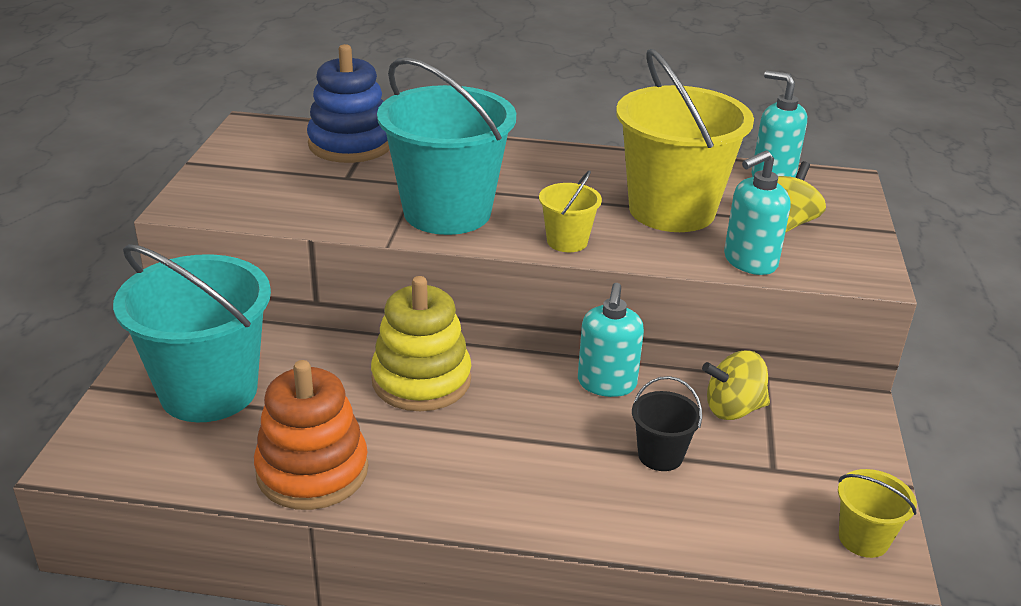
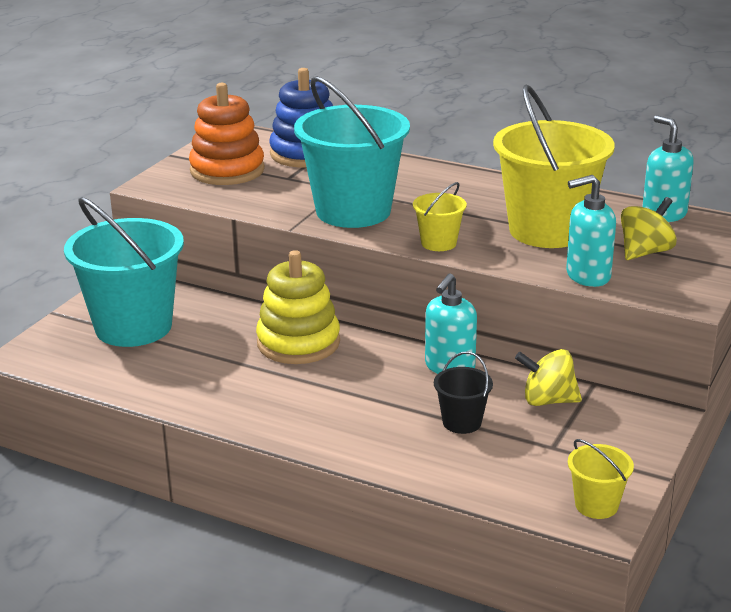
camera: 20 degrees right, 5 degrees down
(312, 471) = (182, 389): orange stacking toy -> orange stacking toy (227, 170)

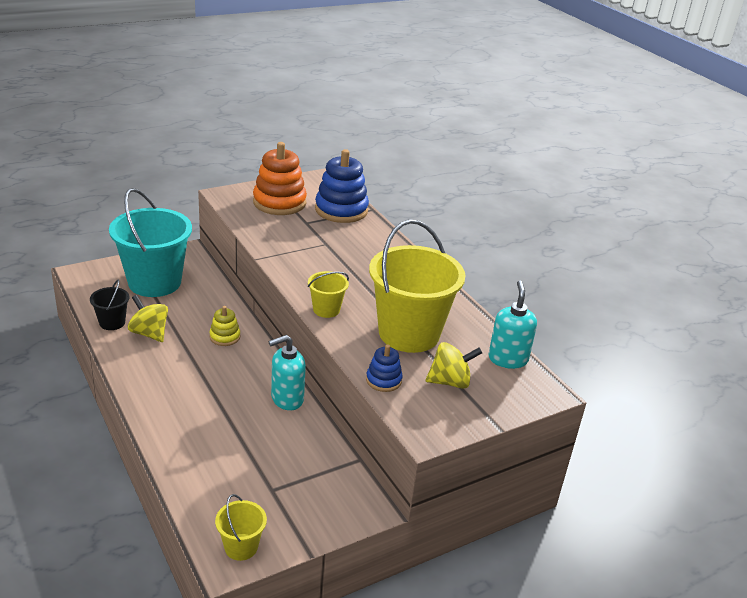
camera: 30 degrees right, 5 degrees up
(298, 343) = (225, 337): yellow stacking toy -> yellow stacking toy, size x0.51
(353, 211) = (309, 263): turquoise bucket -> none
(462, 422) = (242, 441): black bucket -> black bucket (112, 322)
(547, 400) = (313, 455): yellow spinning top -> yellow spinning top (149, 333)
(587, 276) = (383, 380): turquoise soap dispenser -> blue stacking toy

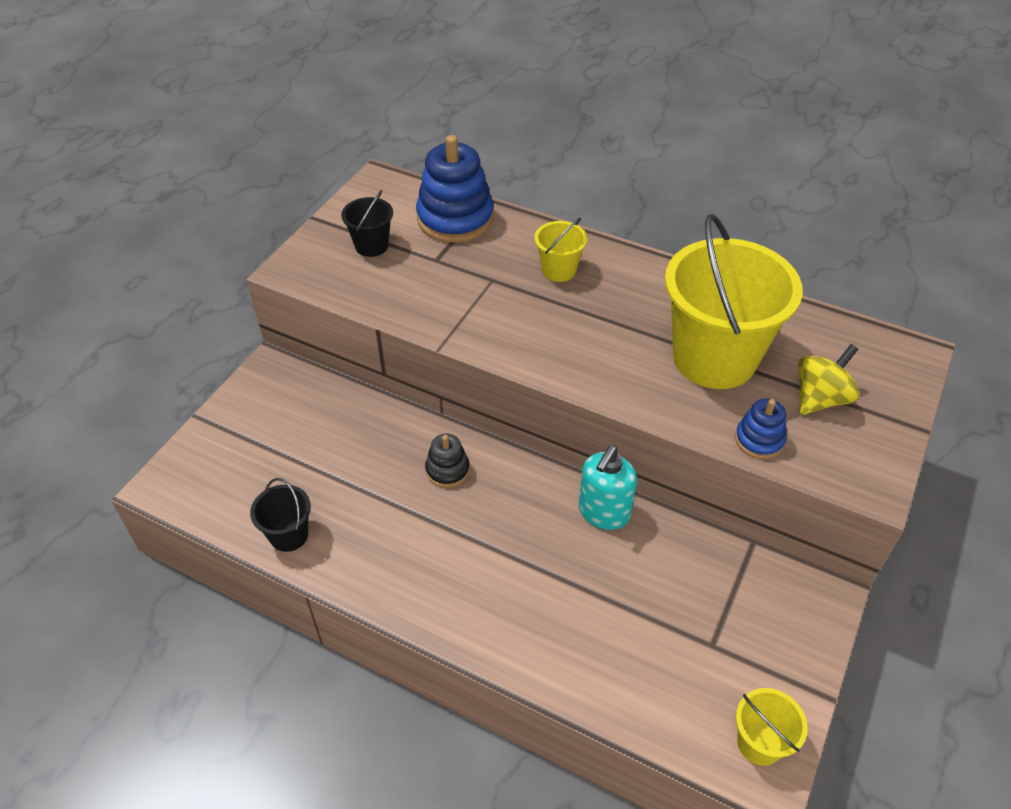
camera: 30 degrees left, 15 degrees up
(149, 333) = (353, 521): yellow spinning top -> none
(154, 282) = (277, 441): turquoise bucket -> none
(225, 337) = (447, 470): yellow stacking toy -> black stacking toy
(279, 202) = (371, 246): orange stacking toy -> black bucket
(326, 309) = (597, 377): yellow bucket -> yellow bucket (559, 270)
(507, 359) = (837, 333): turquoise soap dispenser -> none

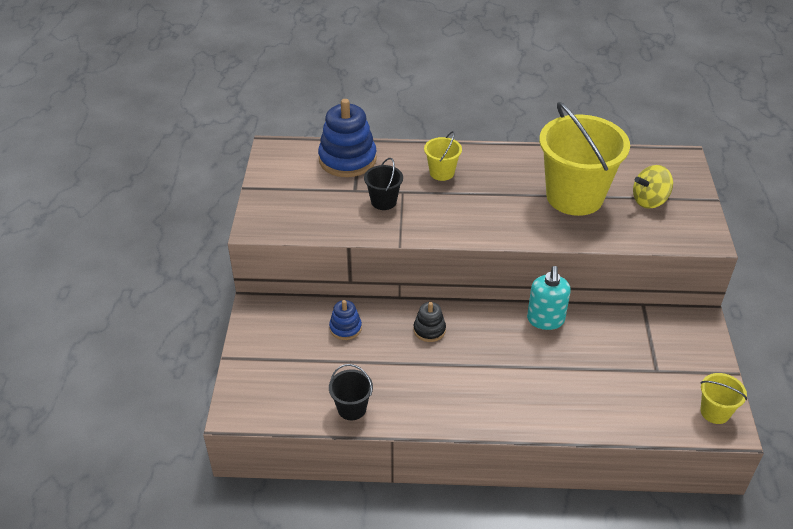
camera: 25 degrees left, 5 degrees down
(371, 246) = (302, 194): black bucket -> black bucket (383, 201)
(759, 440) = (631, 235): blue stacking toy -> blue stacking toy (345, 328)
(820, 399) = (649, 201): yellow spinning top -> yellow spinning top turned 135 degrees counterclockwise

